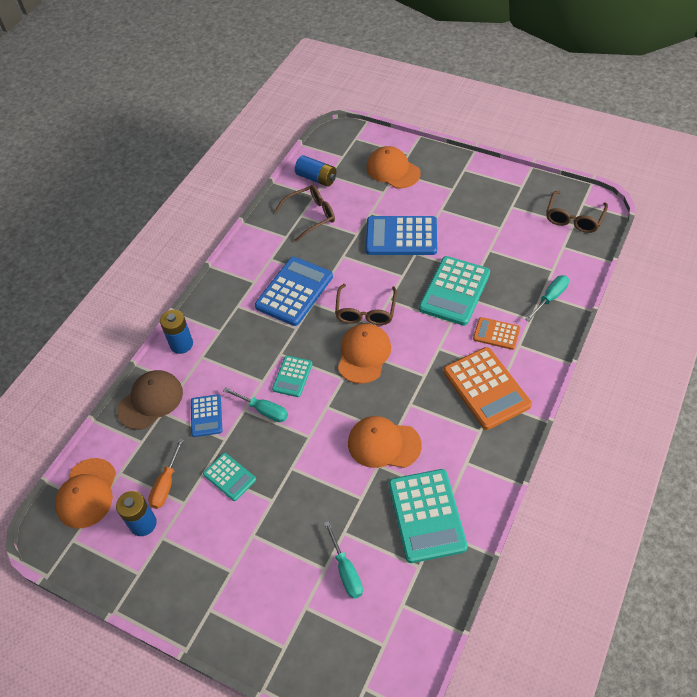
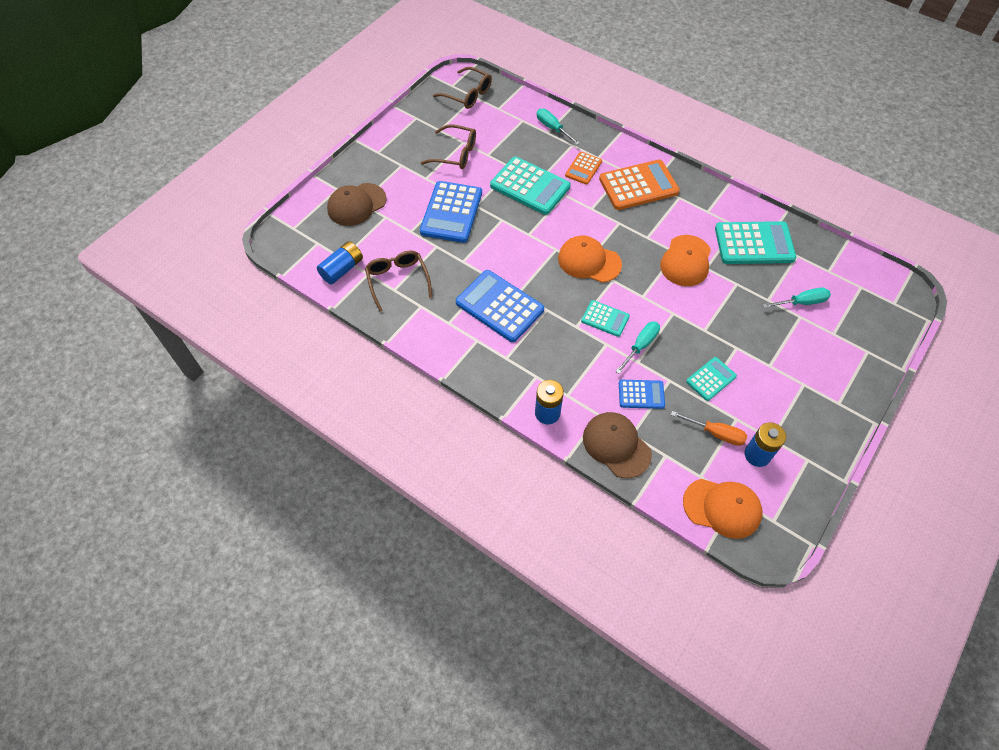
camera: 85 degrees left, 5 degrees up
(366, 311) = (538, 253): brown glasses -> brown glasses (455, 153)
(393, 170) = (356, 204): orange cap -> brown cap

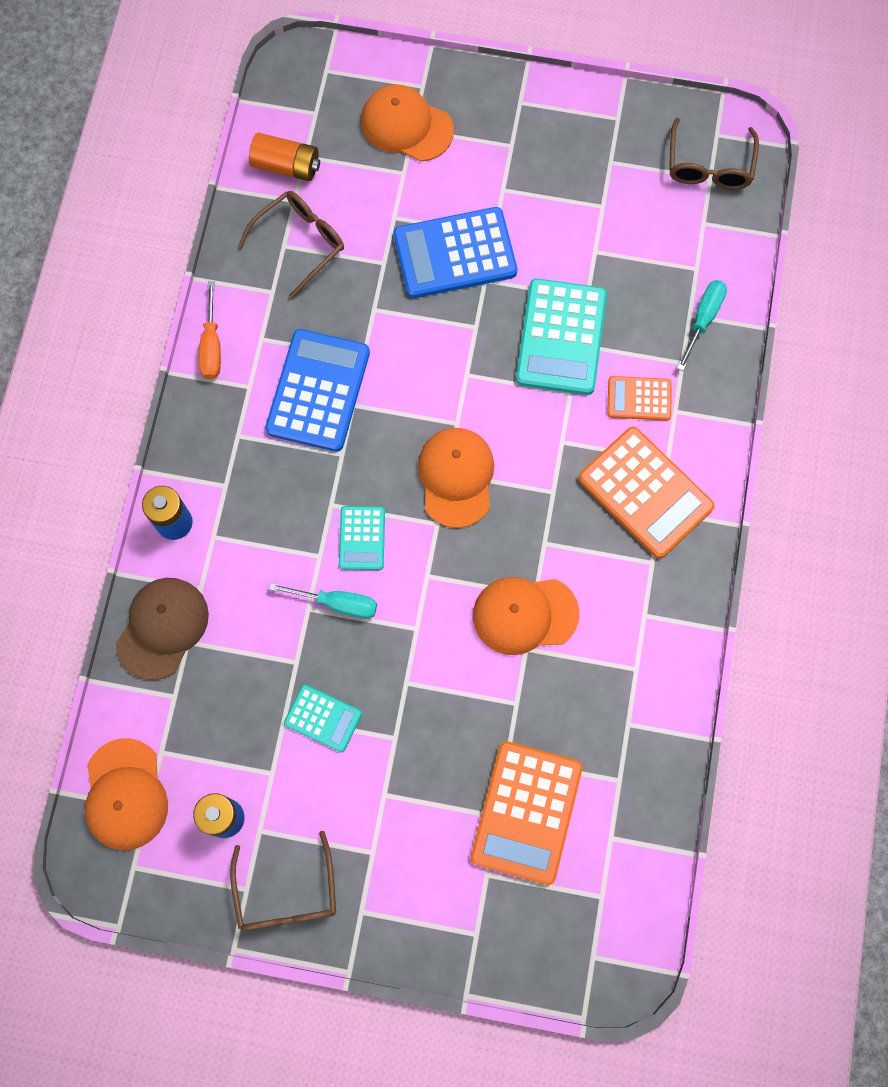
camera: 65 degrees right, 15 degrees up
(342, 269) = (286, 166): blue battery -> orange battery
(356, 204) = (406, 126): brown cap -> orange cap
(455, 153) = (572, 205): brown glasses -> brown glasses (286, 892)
(641, 394) = (256, 632): blue calculator -> none
(716, 433) = (236, 753): orange screwdriver -> orange screwdriver (212, 346)
(754, 244) = (611, 706): turquoise calculator -> none
(802, 302) = (526, 812): turquoise screwdriver -> orange calculator

